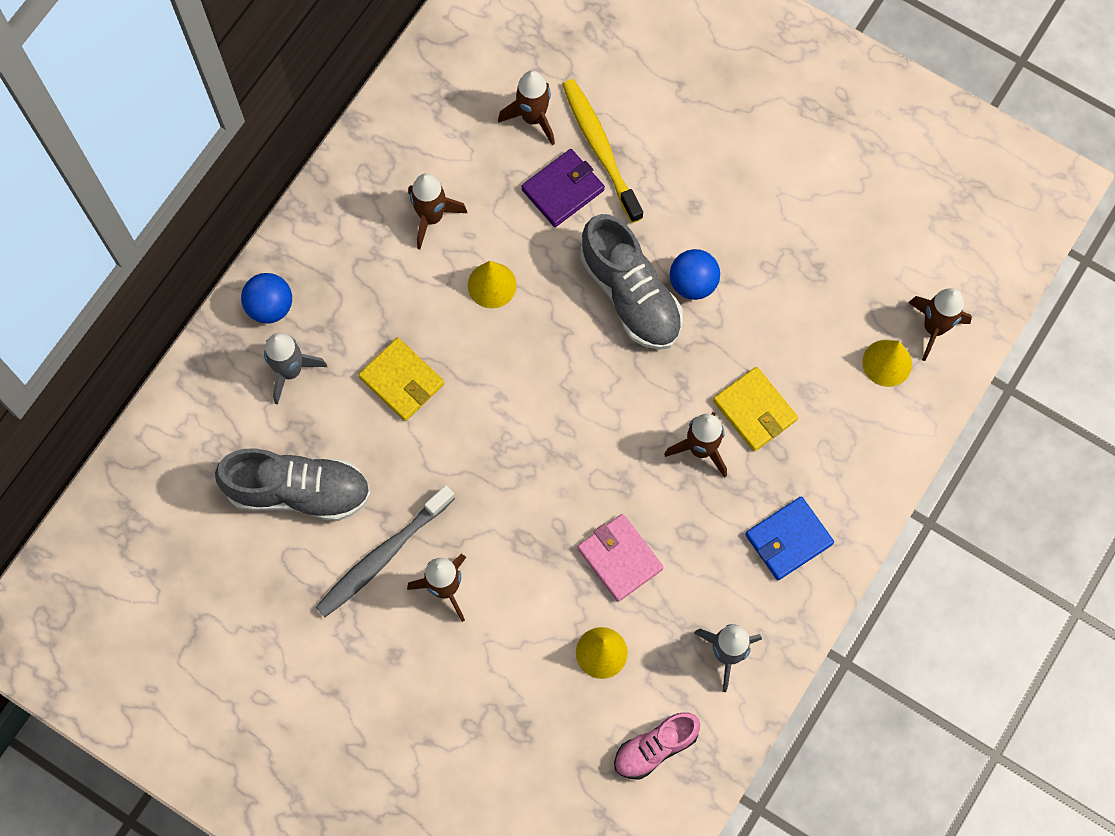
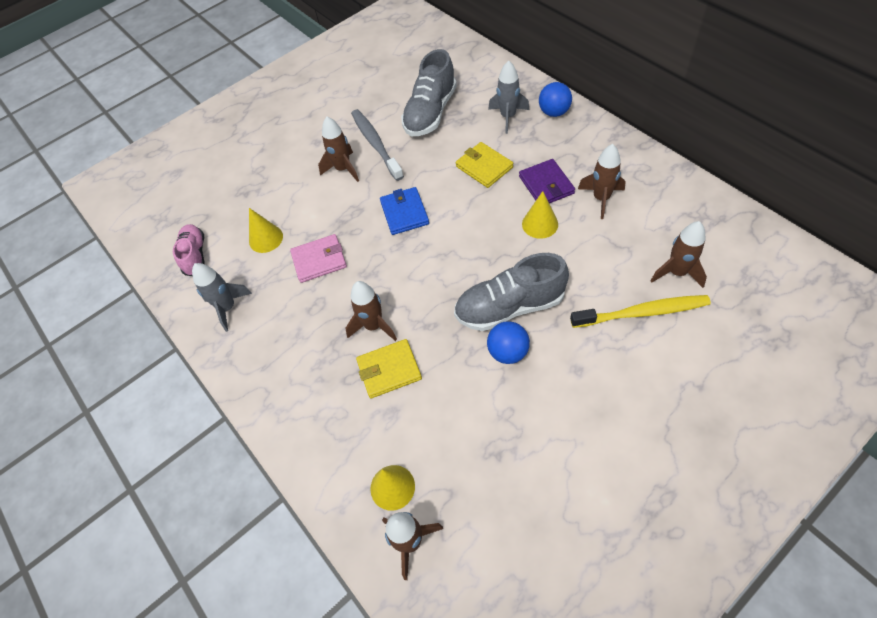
camera: 115 degrees right, 15 degrees down
(402, 381) = (484, 167): yellow wallet -> yellow wallet turned 75 degrees clockwise
(563, 190) = (609, 280): purple wallet -> purple wallet (546, 185)
(788, 539) = (283, 367): blue wallet -> blue wallet (404, 213)

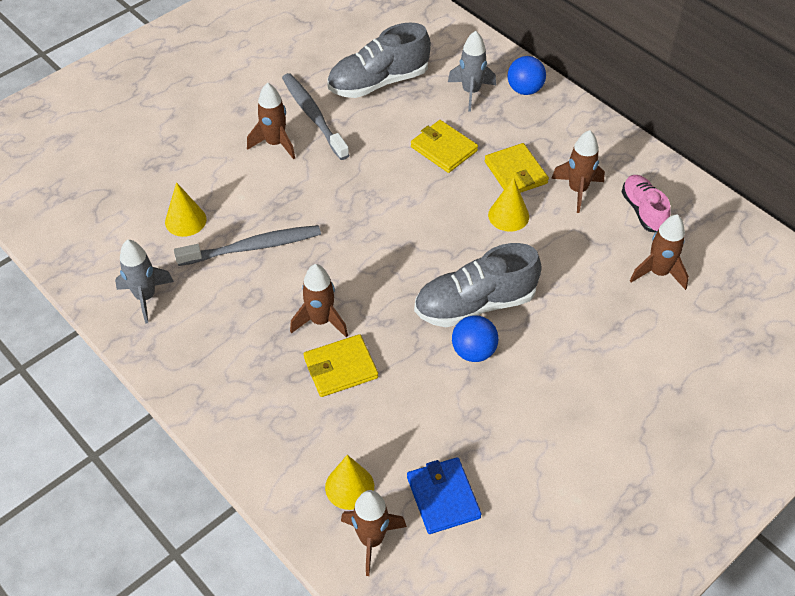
camera: 10 degrees left, 5 degrees down
(195, 255) = (99, 236): pink shoe -> pink shoe (643, 211)
(319, 260) = (252, 247): pink wallet -> grey toothbrush
(404, 213) = (351, 197): blue wallet -> blue wallet (443, 497)
(430, 113) = (378, 82): grey shoe -> grey shoe turned 45 degrees clockwise
(546, 185) = (515, 172): purple wallet -> yellow wallet
(641, 312) = (619, 313): yellow toothbrush -> none

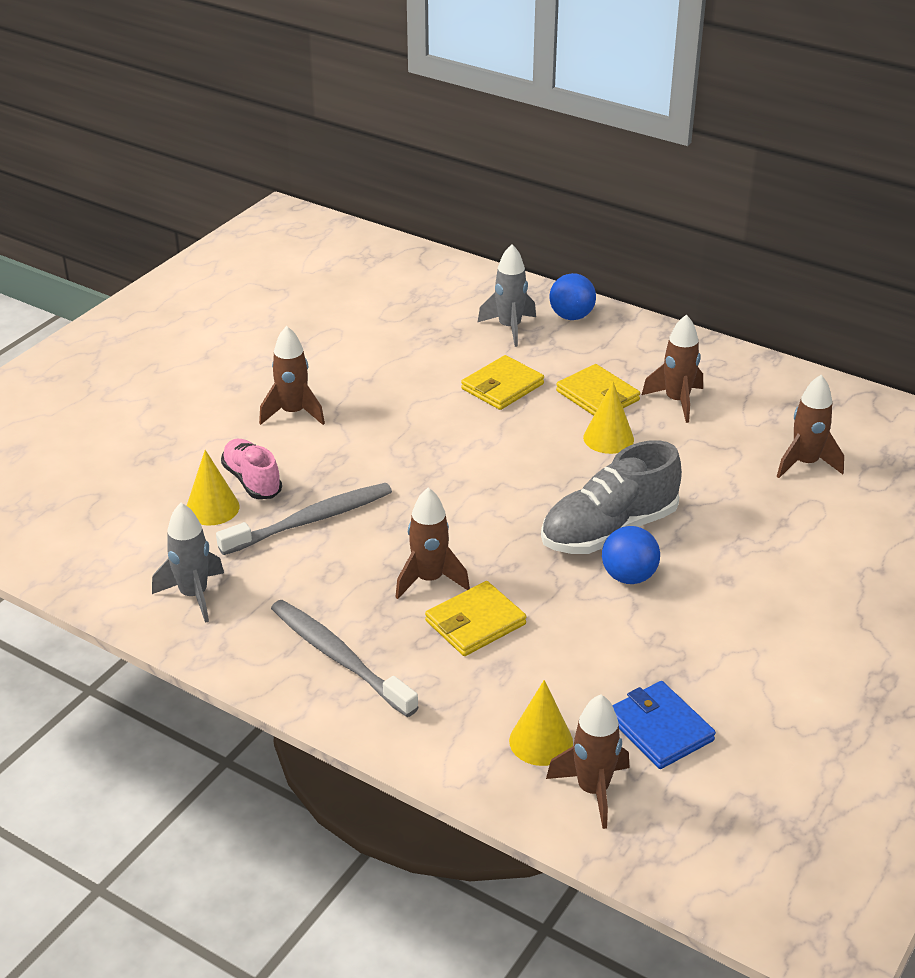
camera: 15 degrees left, 15 degrees down
(313, 116) = (329, 379): grey toothbrush -> grey toothbrush (339, 658)
(378, 82) = (394, 334): grey shoe -> none
(444, 149) = (502, 386): yellow wallet -> yellow wallet turned 75 degrees counterclockwise
(643, 211) = (760, 408): pink shoe -> pink shoe (252, 480)

